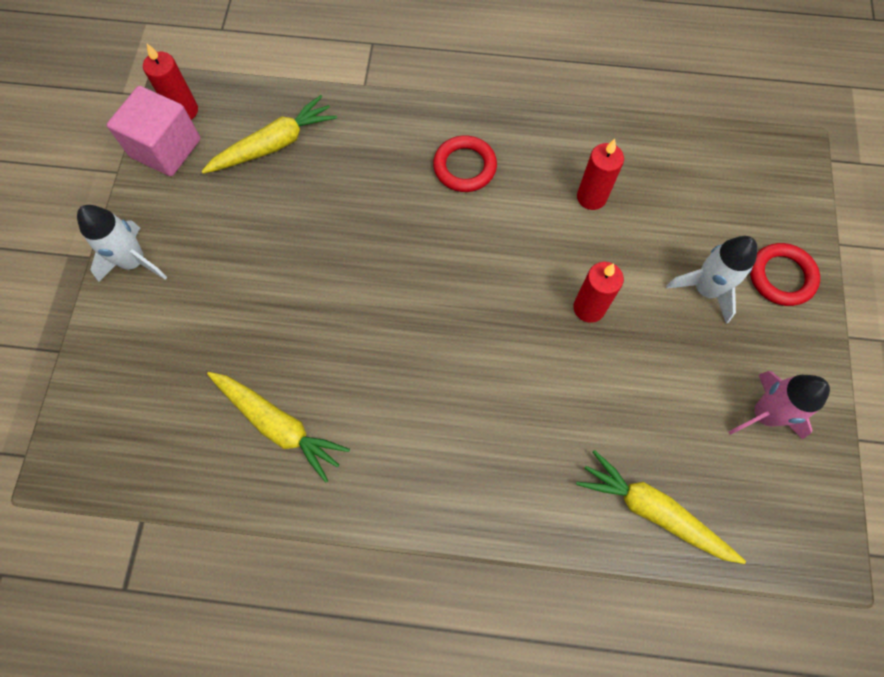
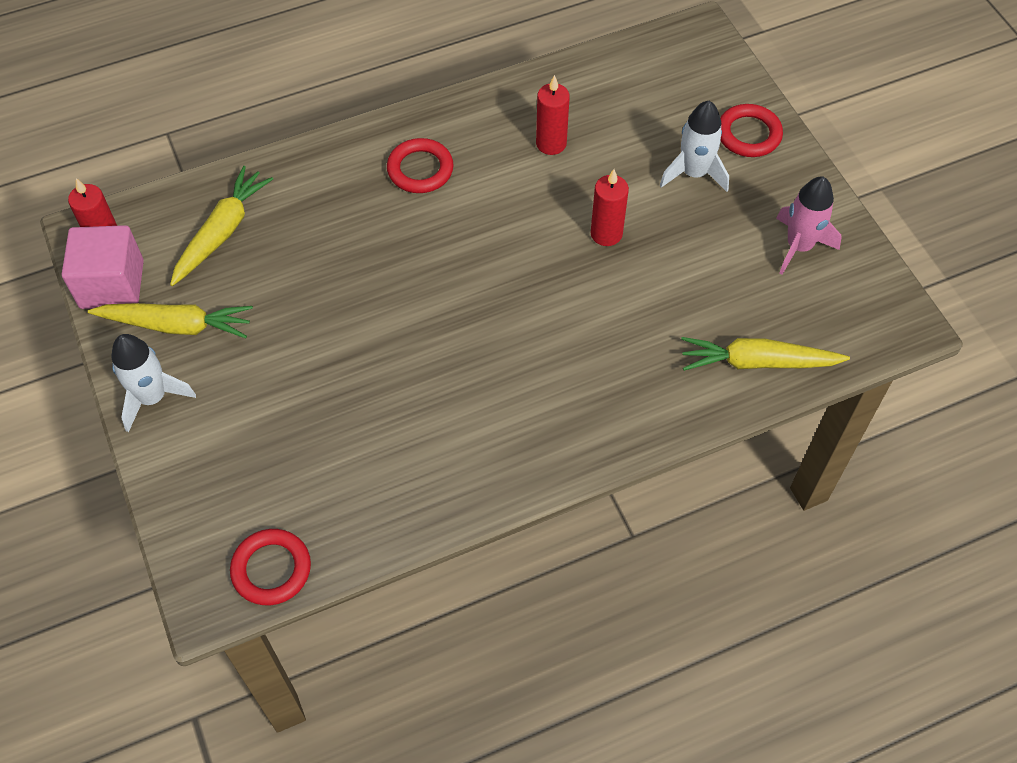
camera: 30 degrees left, 10 degrees down
(126, 466) = (271, 569): none -> red ring
(278, 425) = (393, 462): yellow carrot -> yellow carrot (177, 325)

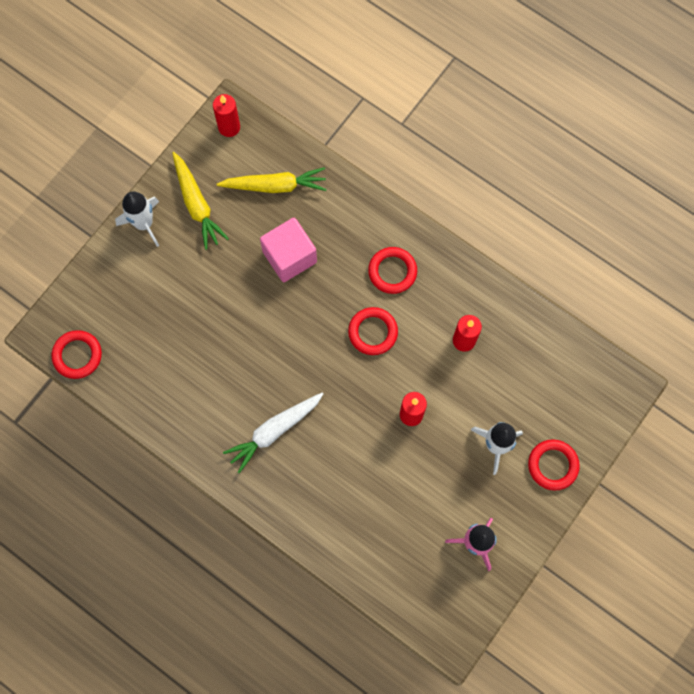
camera: 60 degrees right, 15 degrees up
(112, 284) = (203, 150): pink cube -> pink cube (289, 257)
(480, 223) = (373, 332): none -> red ring
(535, 383) = (274, 431): none -> white carrot
(757, 362) = (367, 558): yellow carrot -> none

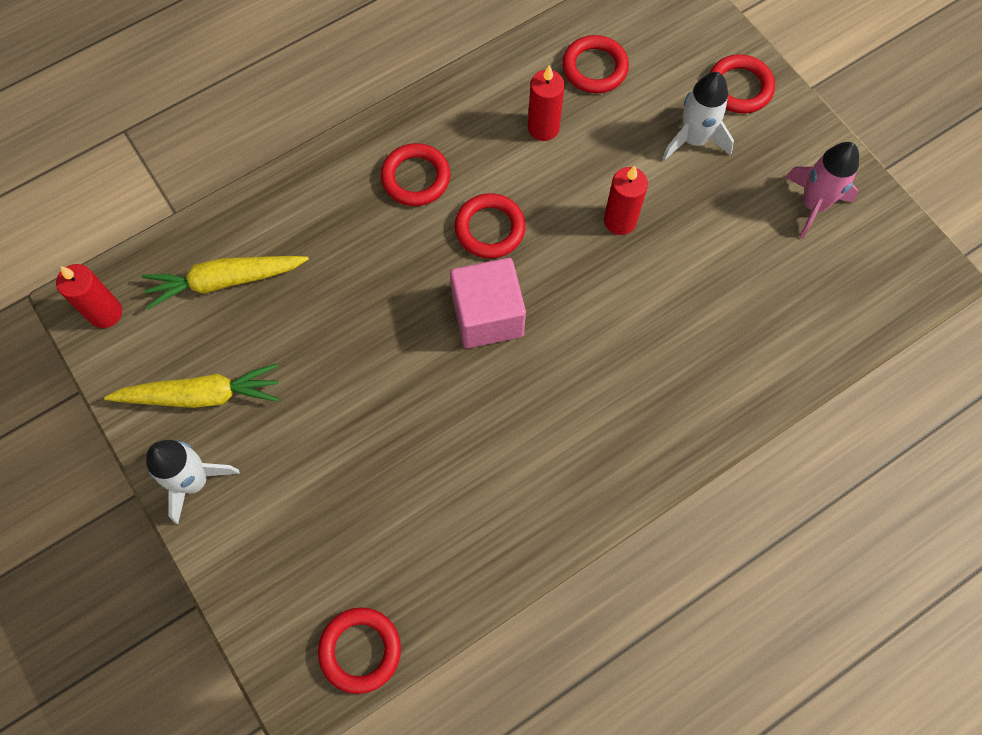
camera: 70 degrees left, 5 degrees down
(274, 431) = (583, 399): white carrot -> none
(275, 186) = (225, 281): yellow carrot -> yellow carrot turned 120 degrees counterclockwise
(289, 257) = (338, 296): pink cube -> pink cube (487, 316)
(527, 359) = (594, 68): none -> red ring

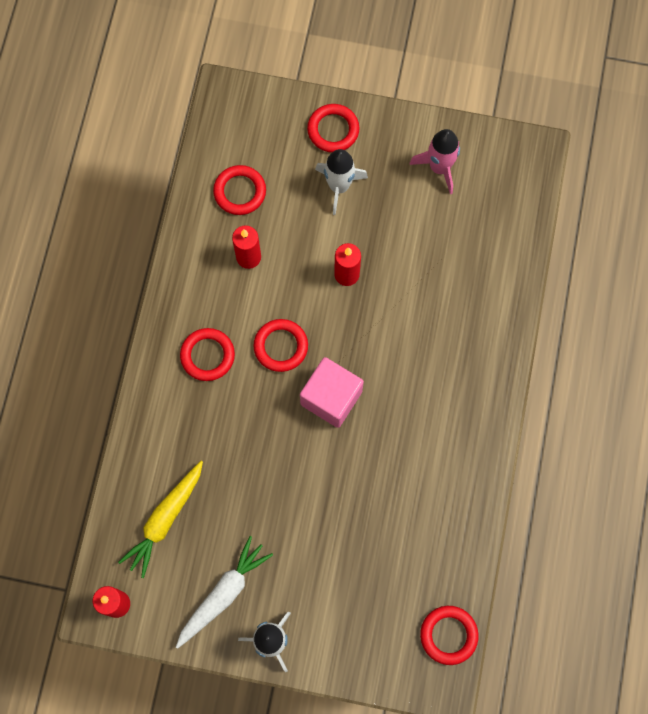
camera: 45 degrees left, 5 degrees up
(201, 395) = (223, 593): yellow carrot -> white carrot

